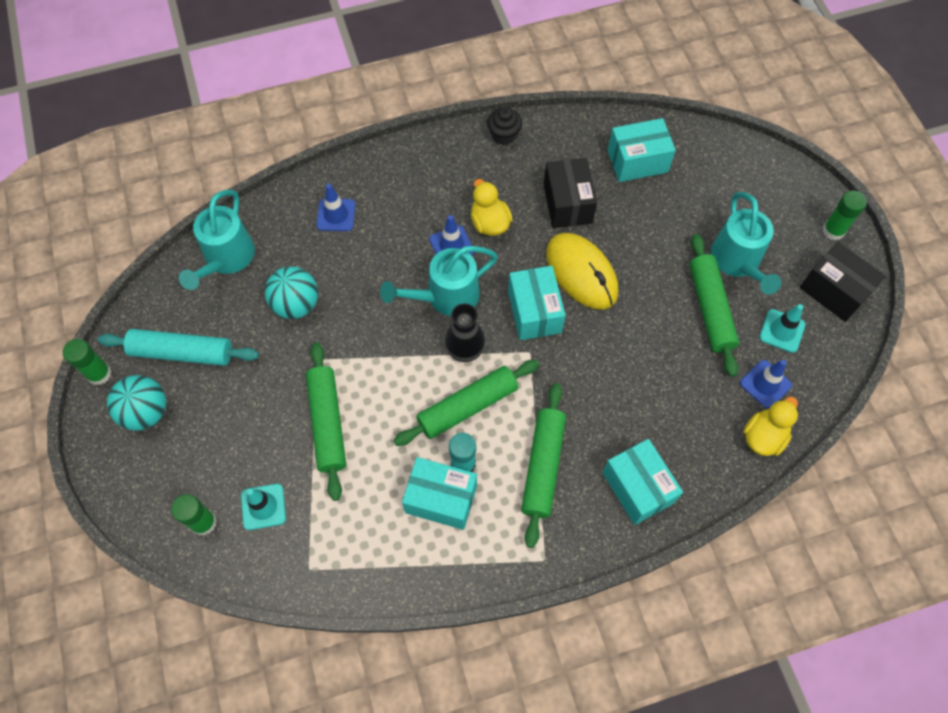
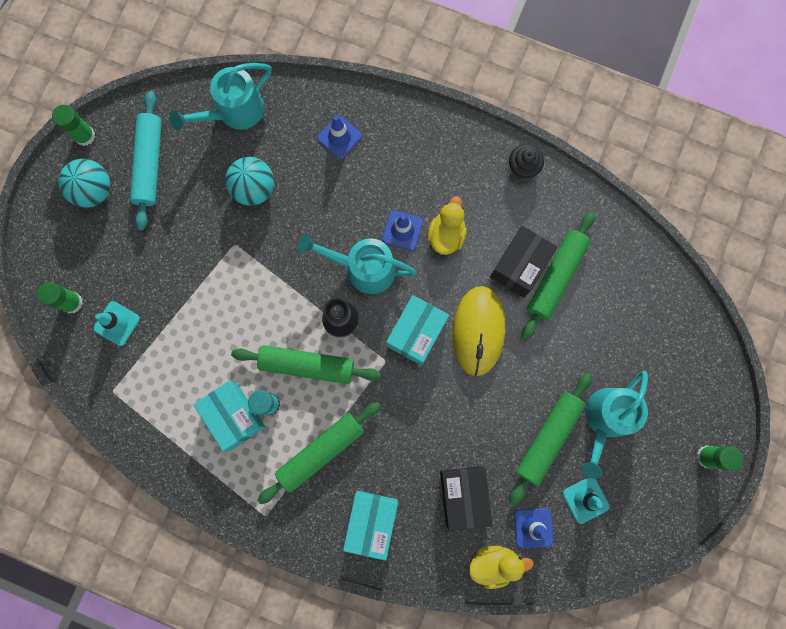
camera: 40 degrees right, 15 degrees up
(182, 352) = (149, 164): turquoise rolling pin -> turquoise rolling pin turned 45 degrees clockwise
(327, 423) = (204, 298): green rolling pin -> green rolling pin (556, 277)
(637, 161) = (607, 273): turquoise box -> none
(834, 291) = (657, 503): black box -> black box (463, 495)

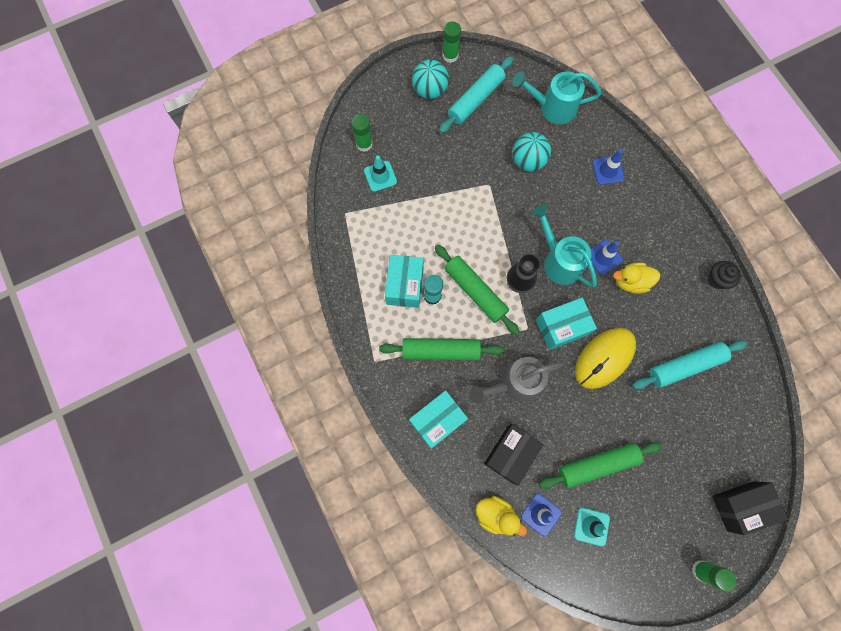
camera: 40 degrees right, 5 degrees down
(415, 425) = (514, 384): none -> grey watering can
(446, 234) = (631, 282): yellow duck -> yellow duck turned 150 degrees counterclockwise
(519, 266) = (665, 339): black box -> black box (740, 506)
(556, 277) = (685, 366): green rolling pin -> turquoise rolling pin
(605, 420) = (646, 485): turquoise watering can -> none

